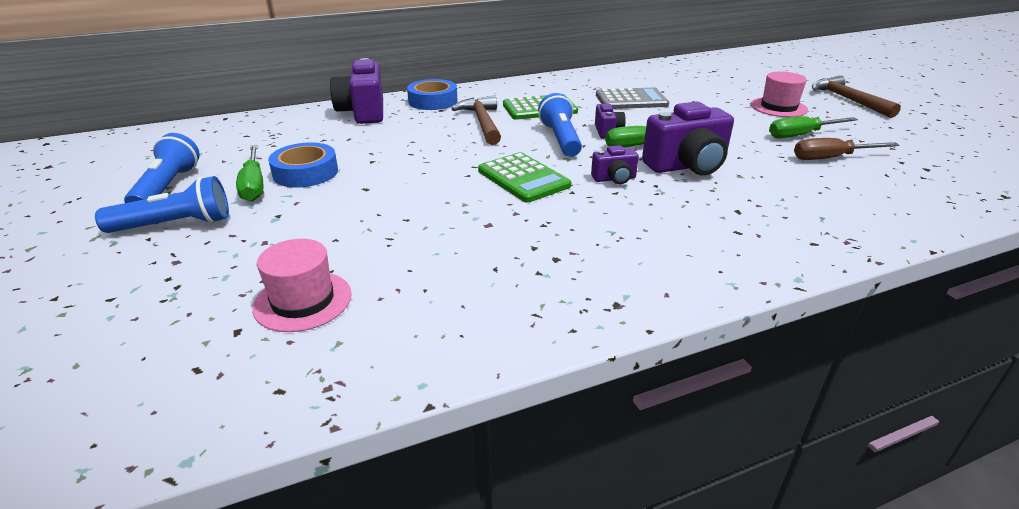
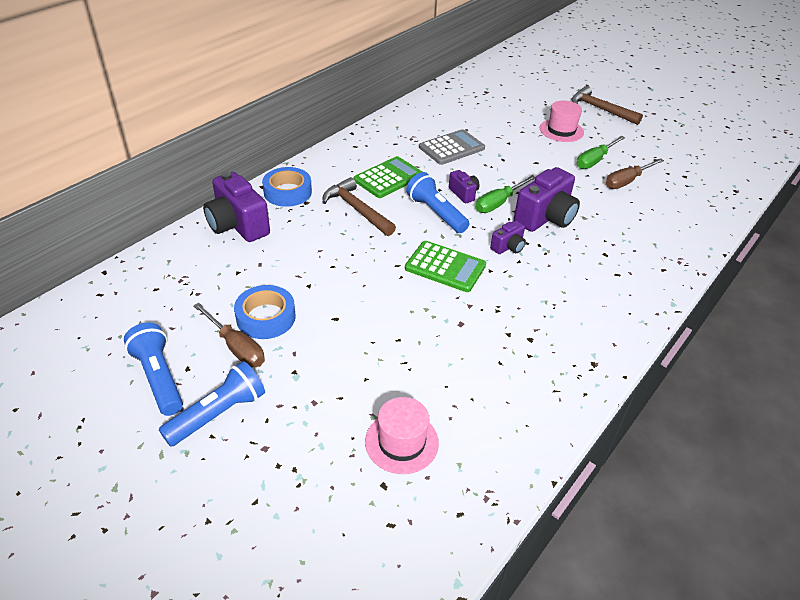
camera: 30 degrees left, 10 degrees up
(254, 185) = (236, 347): green screwdriver -> brown screwdriver

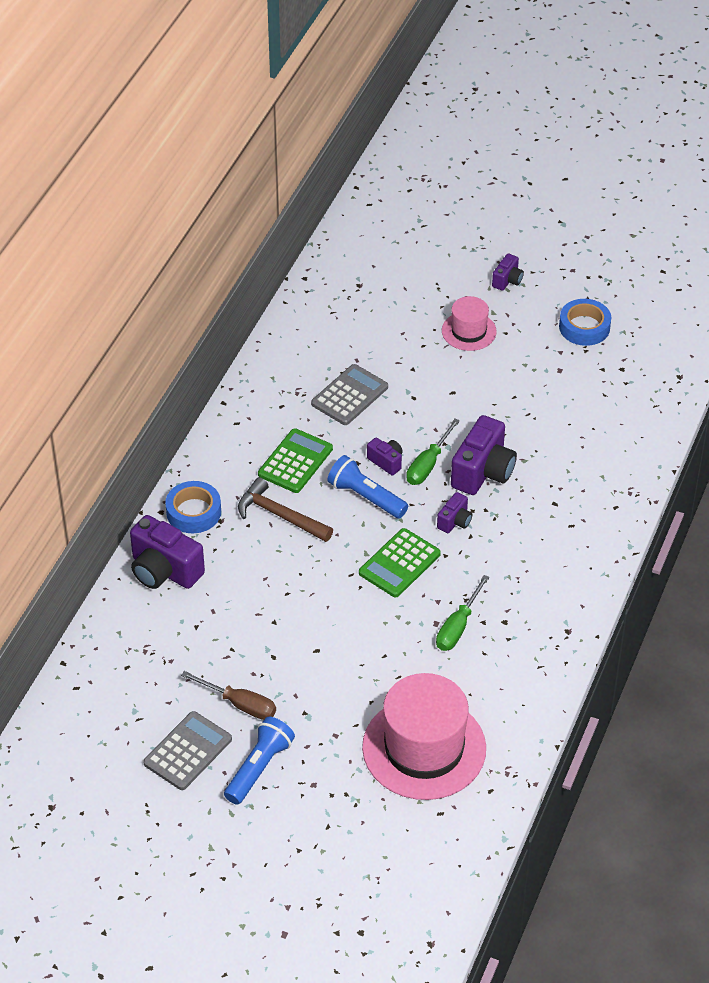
camera: 15 degrees left, 5 degrees up
(159, 377) = (188, 751): blue flashlight -> grey calculator
(266, 317) = (251, 667): blue tape -> blue tape (584, 327)
(401, 442) = (424, 748): pink hat -> pink hat, size x1.93
(445, 267) = (399, 563): green calculator -> green calculator turned 120 degrees clockwise
(595, 160) = (518, 371): green screwdriver -> green screwdriver (458, 627)
(600, 109) = (507, 280): brown hammer -> purple camera
(627, 181) = (559, 394): brown screwdriver -> none

